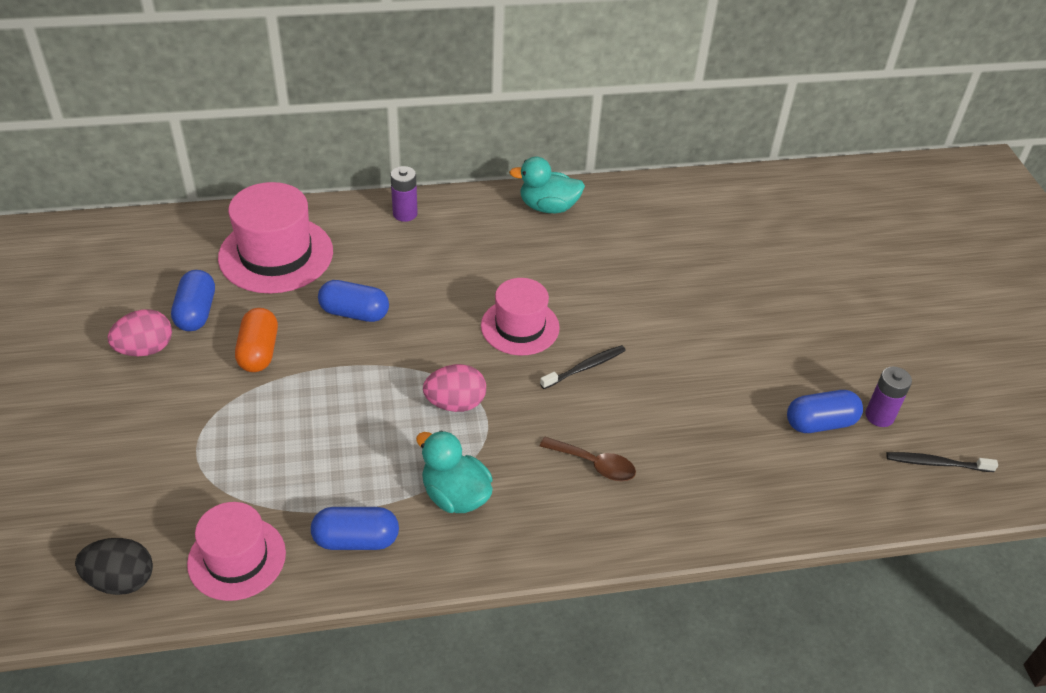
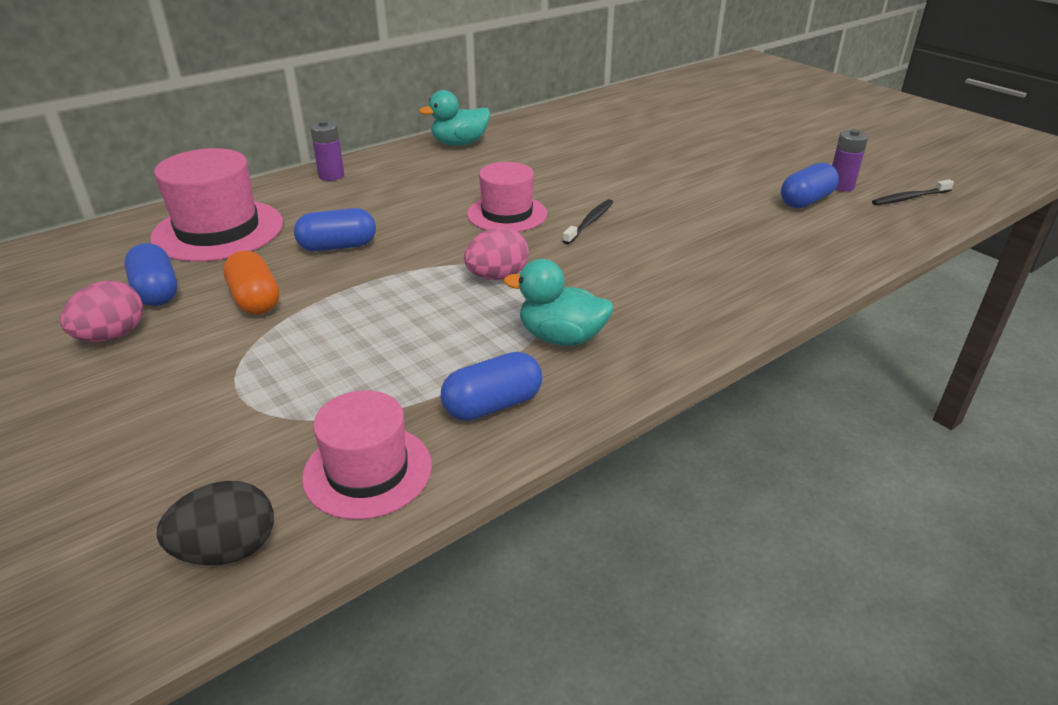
camera: 25 degrees left, 10 degrees down
(594, 464) = (664, 277): brown spoon -> none

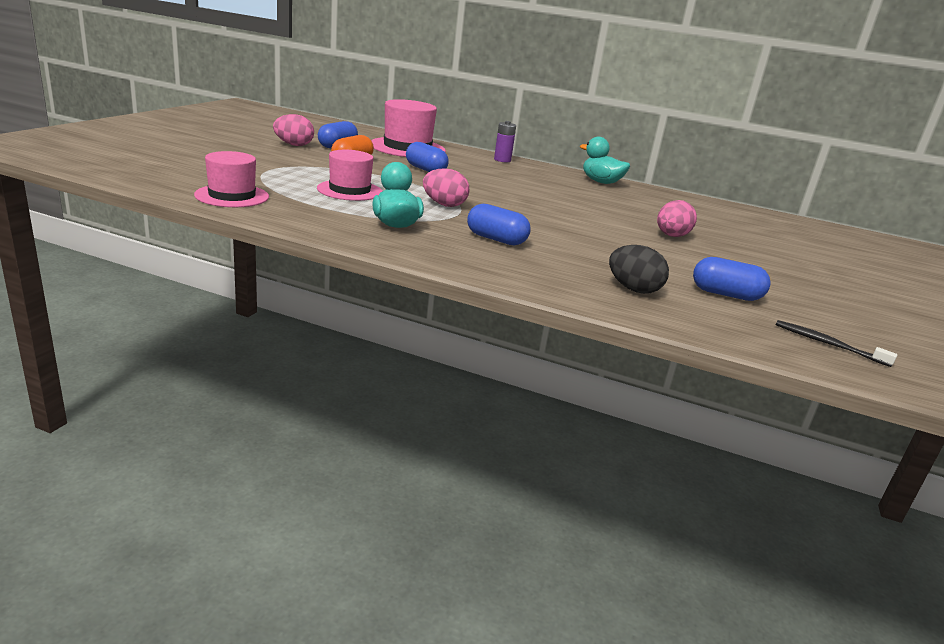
camera: 55 degrees right, 10 degrees down
(228, 550) = (162, 180): black egg -> black egg (633, 289)
(493, 405) = (309, 214): blue capsule -> blue capsule (496, 239)
(507, 214) = (526, 201): pink hat -> pink hat (349, 190)
(590, 222) = (553, 223): black toothbrush -> none
(650, 169) = (671, 236): none -> pink egg
(840, 186) = (789, 310): purple battery -> none

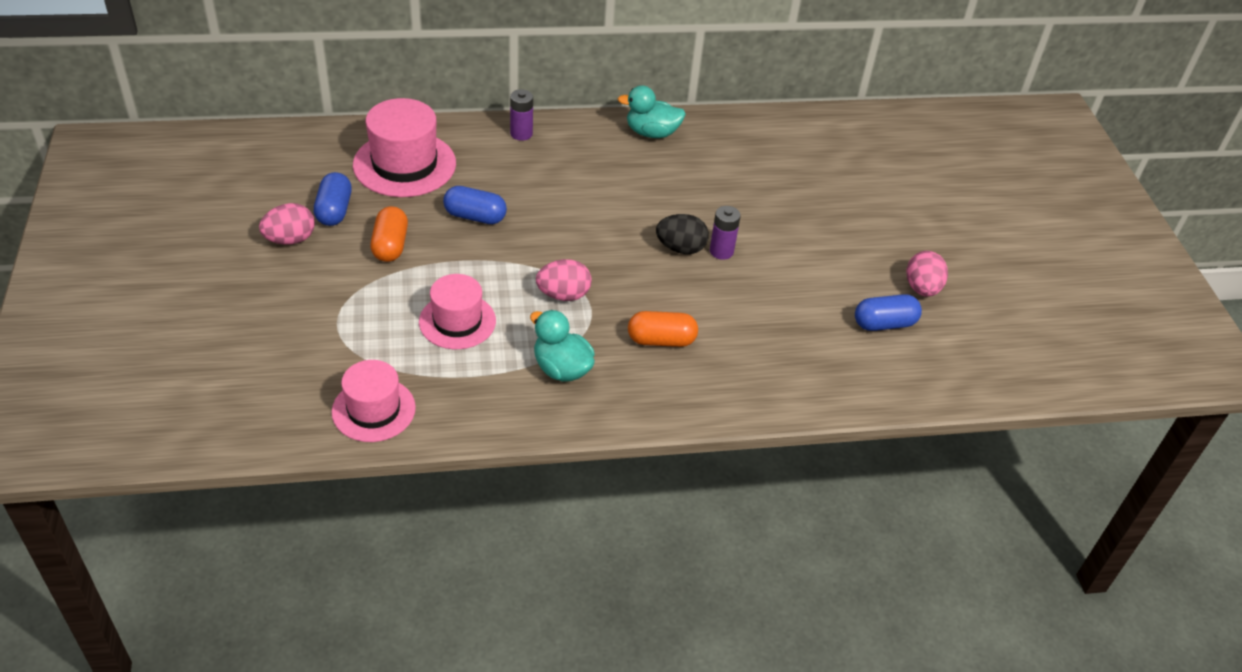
camera: 30 degrees left, 20 degrees up
(496, 239) = (661, 340): blue capsule -> orange capsule
(600, 227) = (721, 251): none -> purple battery
(633, 289) = (818, 362): black egg -> black egg (680, 248)
(671, 236) = (786, 231): pink egg -> pink egg (922, 288)
(828, 344) = (984, 360): black toothbrush -> none

